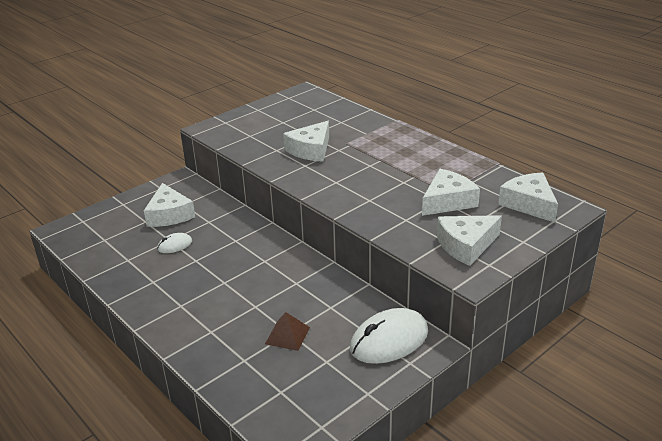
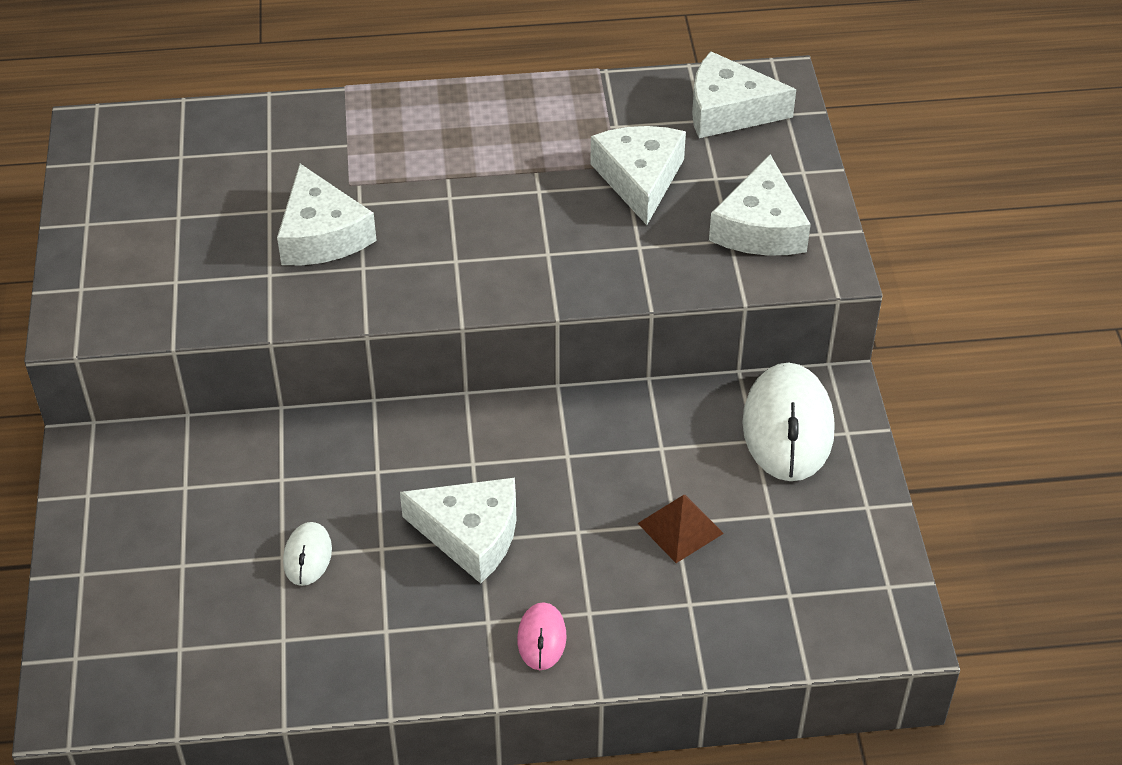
camera: 55 degrees left, 15 degrees up
(169, 214) = (198, 522): white cheese -> white cheese (471, 535)
(183, 324) = (541, 638): none -> pink mouse

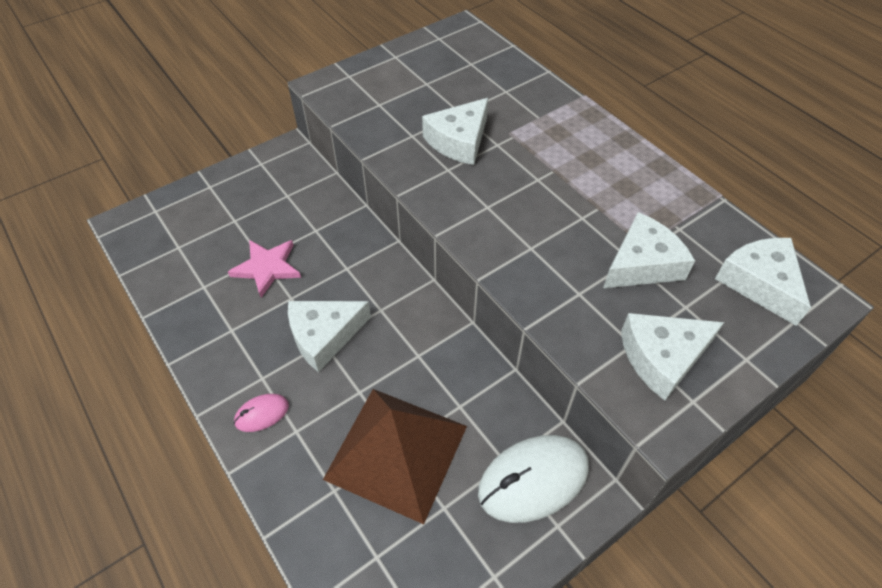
camera: 60 degrees right, 5 degrees up
(307, 556) = (267, 268): white mouse -> pink star
(471, 535) = (324, 336): white cheese -> white cheese turned 75 degrees clockwise
(680, 528) = (396, 452): brown pyramid -> brown pyramid, size x2.27

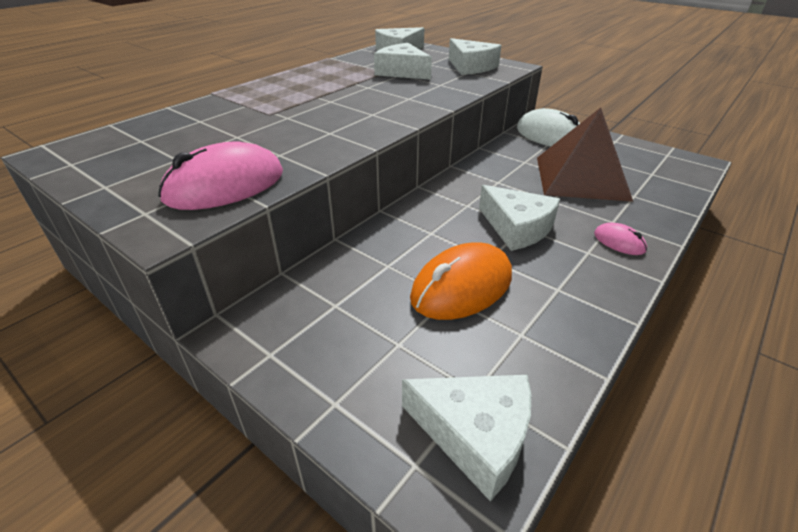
camera: 105 degrees left, 15 degrees down
(267, 268) = (462, 287): pink star -> orange mouse
(369, 107) = (225, 185): none -> pink mouse
(459, 141) = (285, 132): white cheese -> white cheese (475, 434)

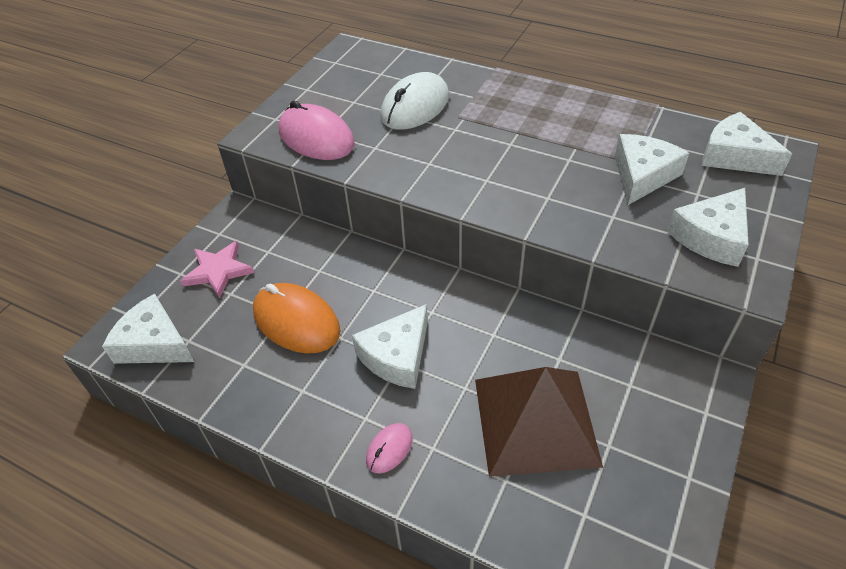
camera: 80 degrees right, 10 degrees up
(350, 356) = (218, 271): none -> pink star
(475, 434) = (154, 343): white cheese -> white cheese turned 105 degrees clockwise
(550, 136) = (661, 387): white mouse -> white mouse (415, 107)

